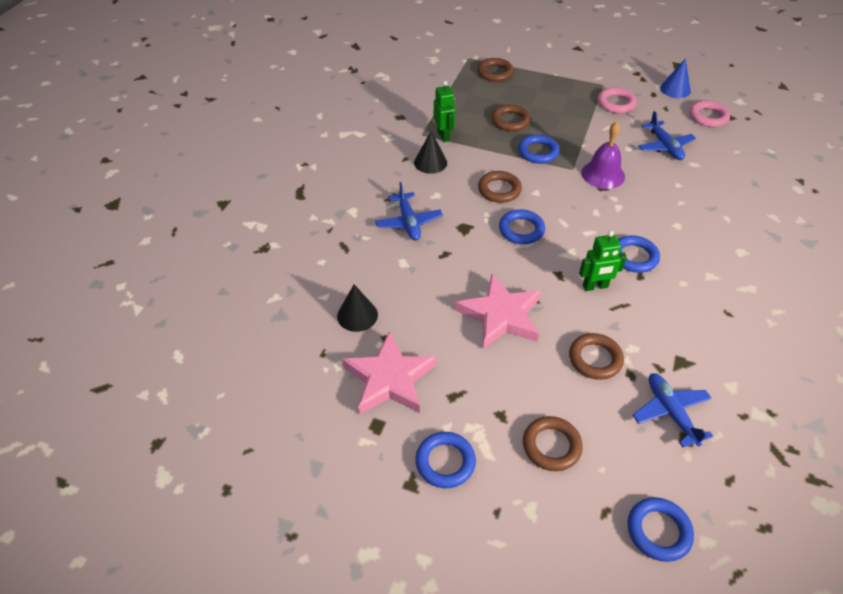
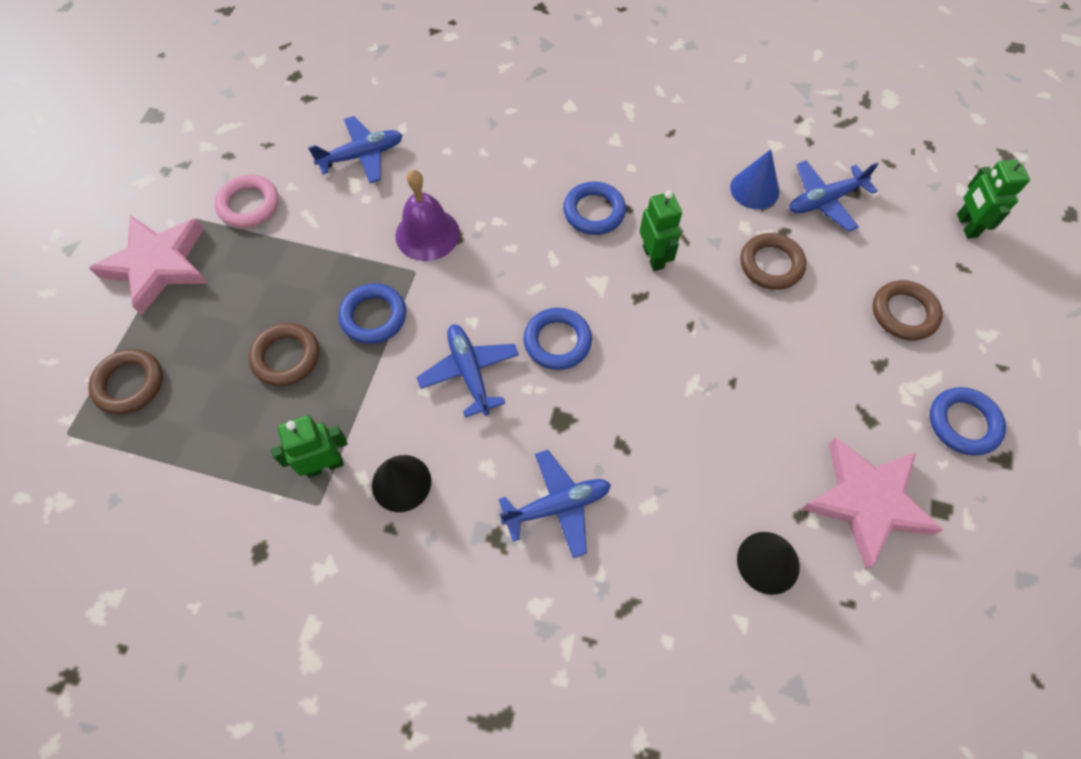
camera: 95 degrees left, 15 degrees up
(499, 190) = (469, 372): brown ring -> blue plane
(501, 315) = (726, 366): pink star -> pink star (158, 265)
(658, 531) = (966, 225): blue ring -> green robot
(675, 89) = (218, 128): blue cone -> blue cone (754, 189)
(708, 117) = (293, 99): pink ring -> none

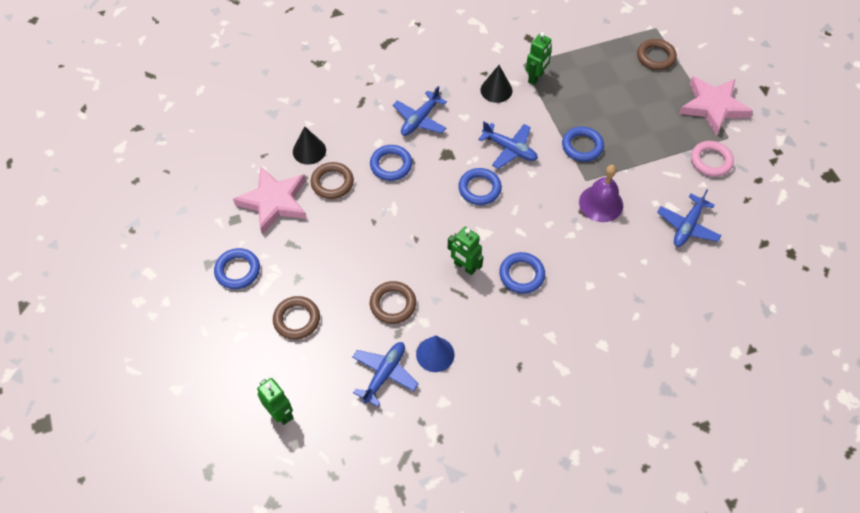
camera: 145 degrees right, 5 degrees down
(286, 357) = (602, 106): brown ring -> brown ring (332, 183)
(654, 454) = (391, 165): none -> blue ring

